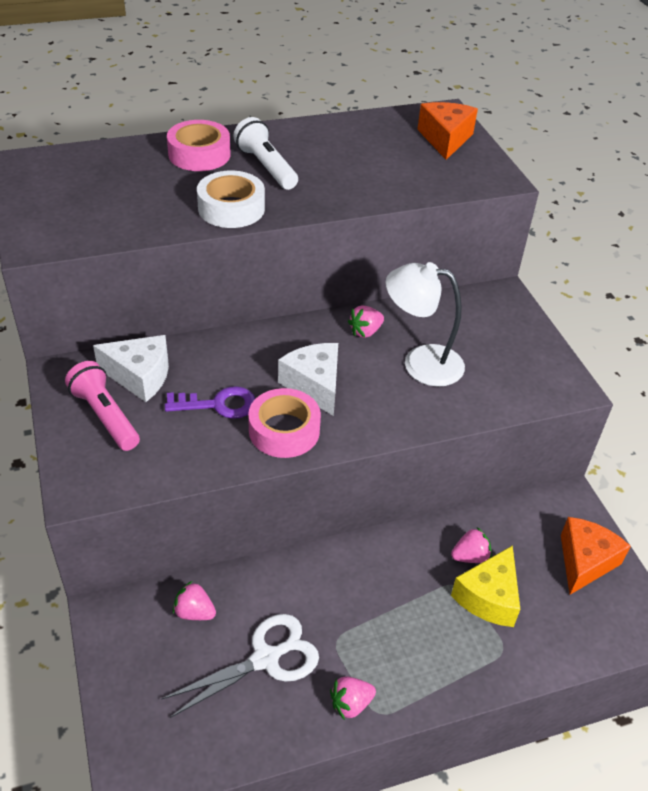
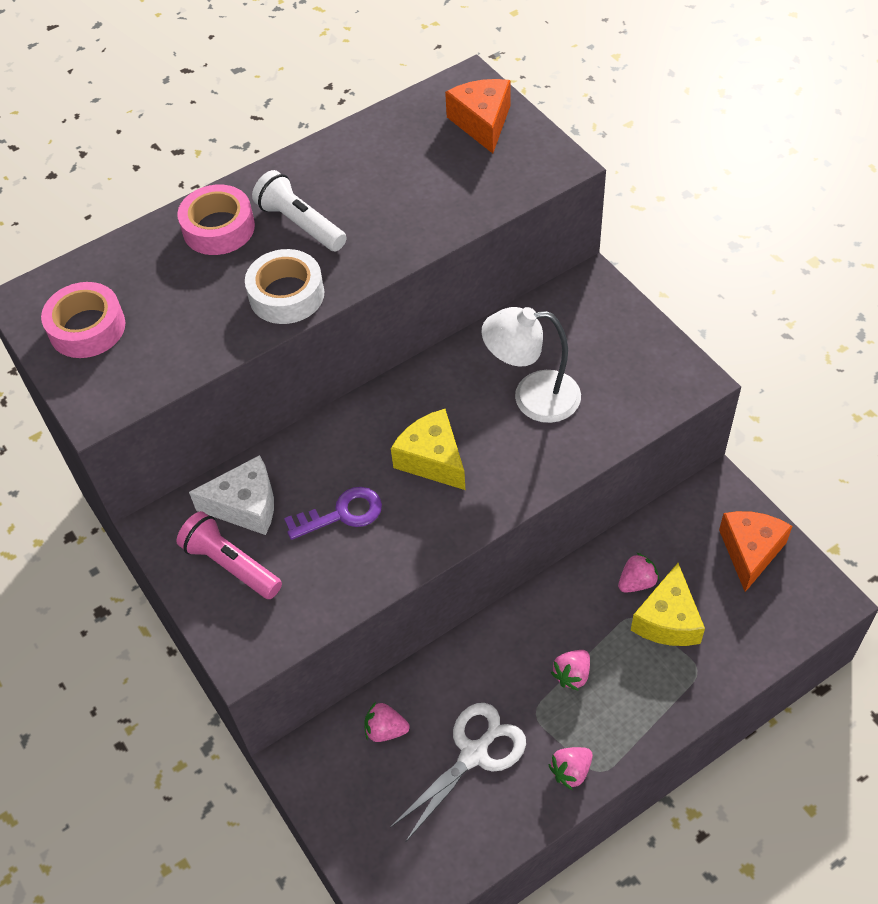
camera: 10 degrees left, 10 degrees up
(284, 430) = (421, 523): pink tape -> pink tape (87, 328)
(314, 385) = (432, 459): white cheese -> yellow cheese
(365, 332) = (462, 376): pink strawberry -> pink strawberry (572, 675)

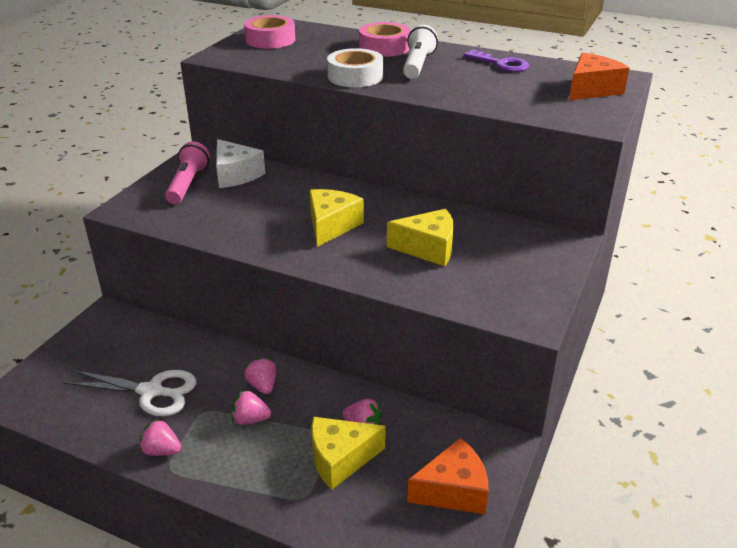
camera: 55 degrees right, 20 degrees down
(342, 514) = (256, 208): purple key -> purple key (501, 64)
(385, 730) = (150, 342): pink strawberry -> pink strawberry (262, 386)
(532, 397) = (428, 248): white lamp -> yellow cheese

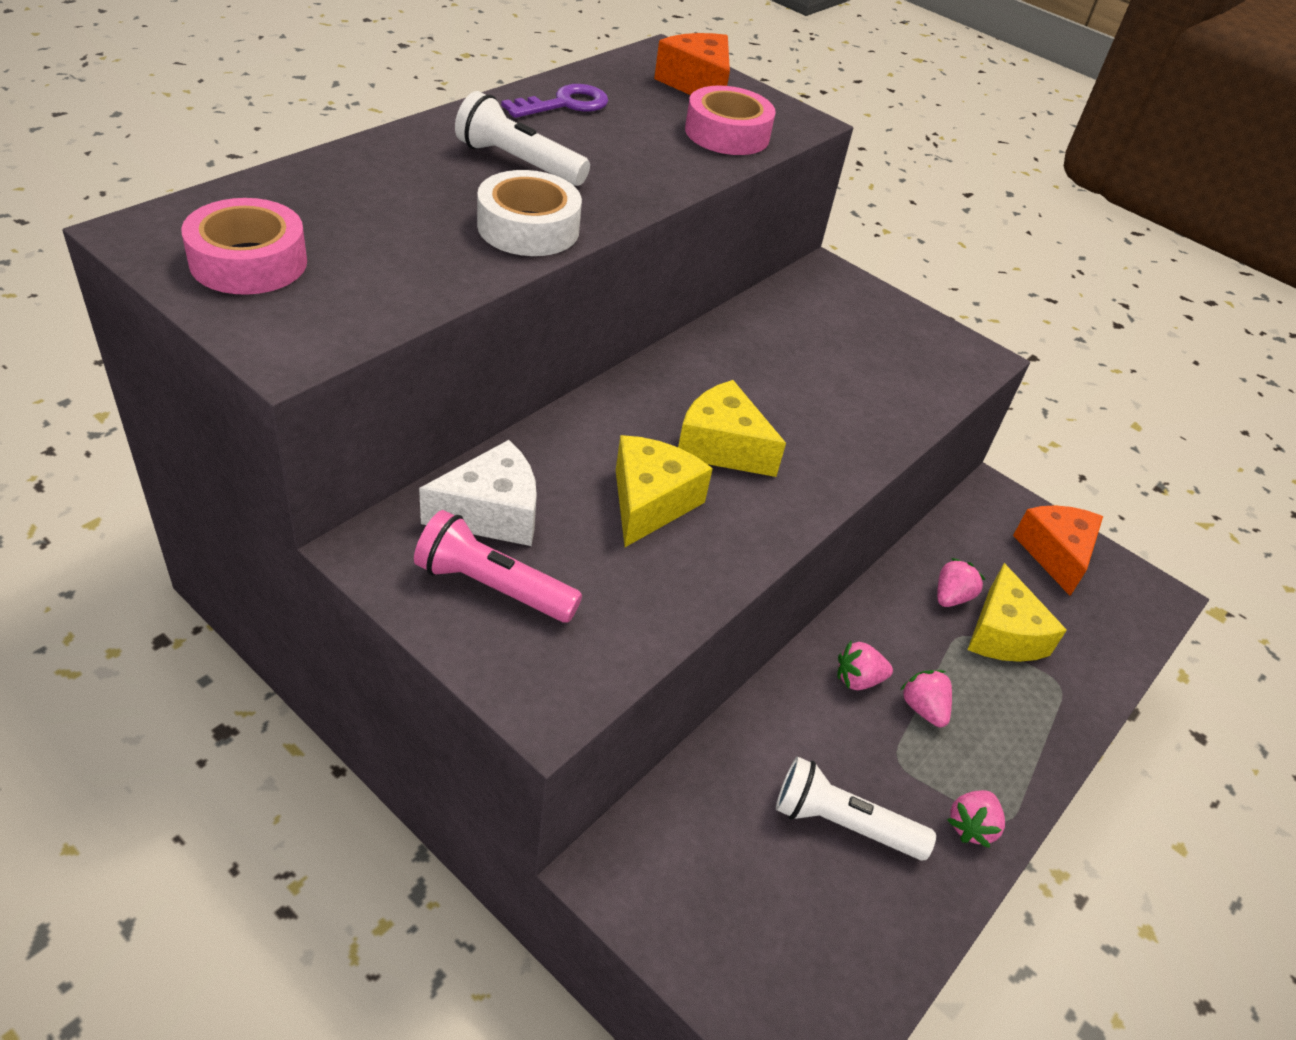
camera: 80 degrees left, 10 degrees up
(151, 392) = (843, 823): white scissors -> white flashlight
(250, 419) = (923, 708): pink strawberry -> pink strawberry turned 135 degrees clockwise
(384, 47) = (410, 164): pink tape -> pink tape (727, 134)
(428, 248) = (812, 378): yellow cheese -> yellow cheese (650, 502)

